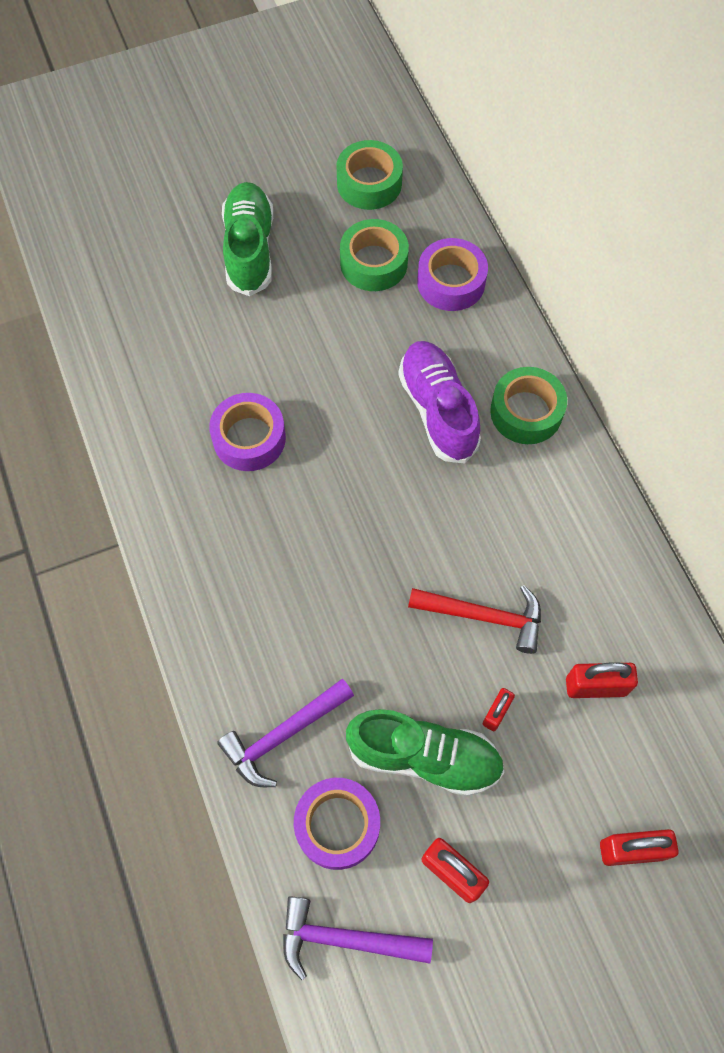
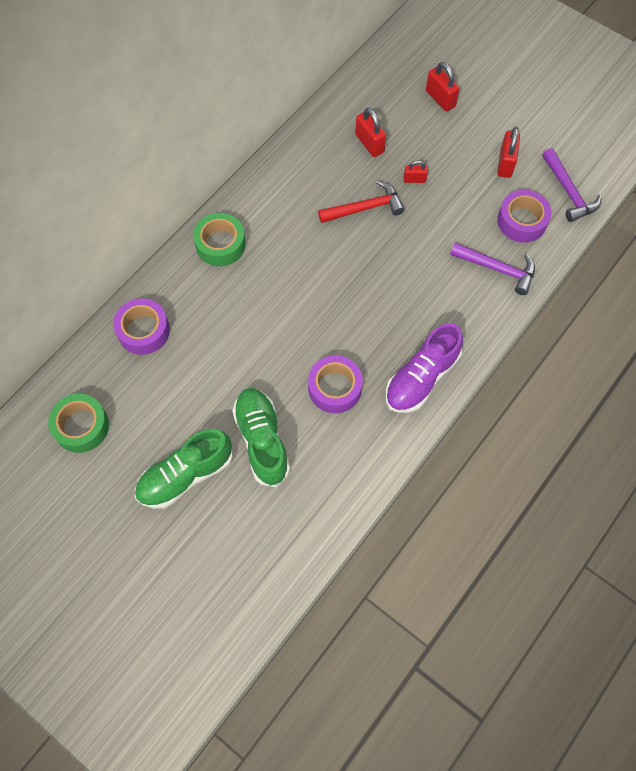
camera: 120 degrees left, 0 degrees up
(373, 263) = (153, 386): green tape -> none
(424, 757) = (460, 200): green shoe -> green shoe (262, 440)
(438, 410) = (248, 292): purple shoe -> purple shoe (421, 378)
(484, 616) = (365, 208): red hammer -> red hammer turned 90 degrees clockwise

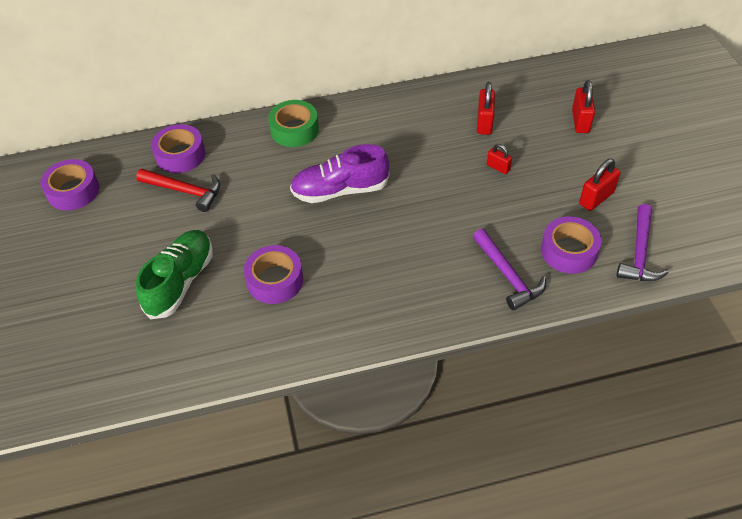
camera: 40 degrees right, 15 degrees down
(81, 426) = (73, 191): green tape -> purple tape
(185, 475) = (102, 269): green shoe -> none
(365, 208) = (434, 166): red hammer -> red hammer (185, 191)
(421, 378) = (353, 319): purple shoe -> purple shoe (340, 190)

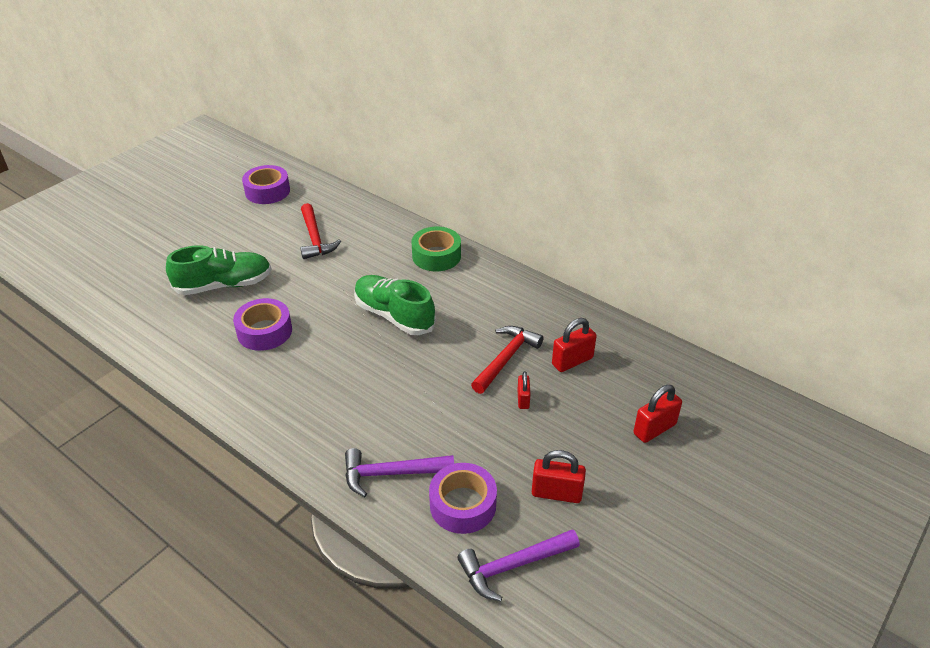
camera: 50 degrees right, 10 degrees down
(180, 155) = (349, 216): purple tape -> none
(340, 190) = (394, 316): purple shoe -> green shoe
(449, 154) = (506, 358): none -> red hammer
(508, 276) = (391, 474): purple hammer -> purple hammer turned 60 degrees clockwise

